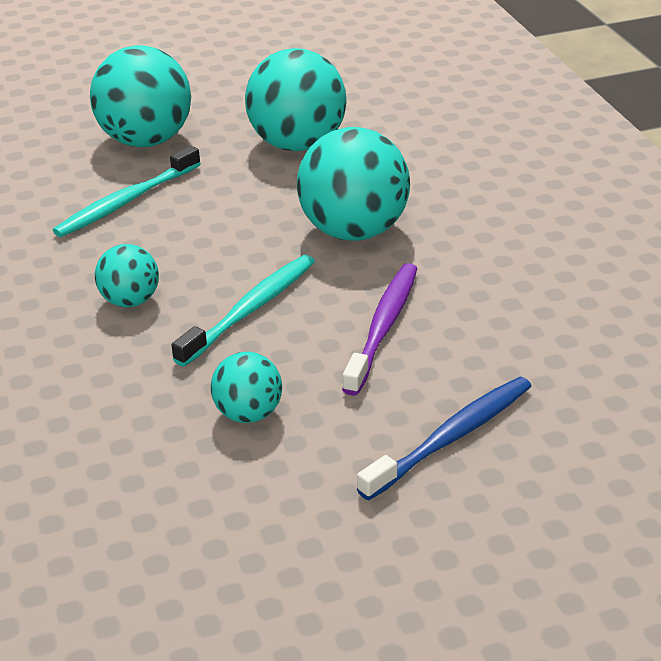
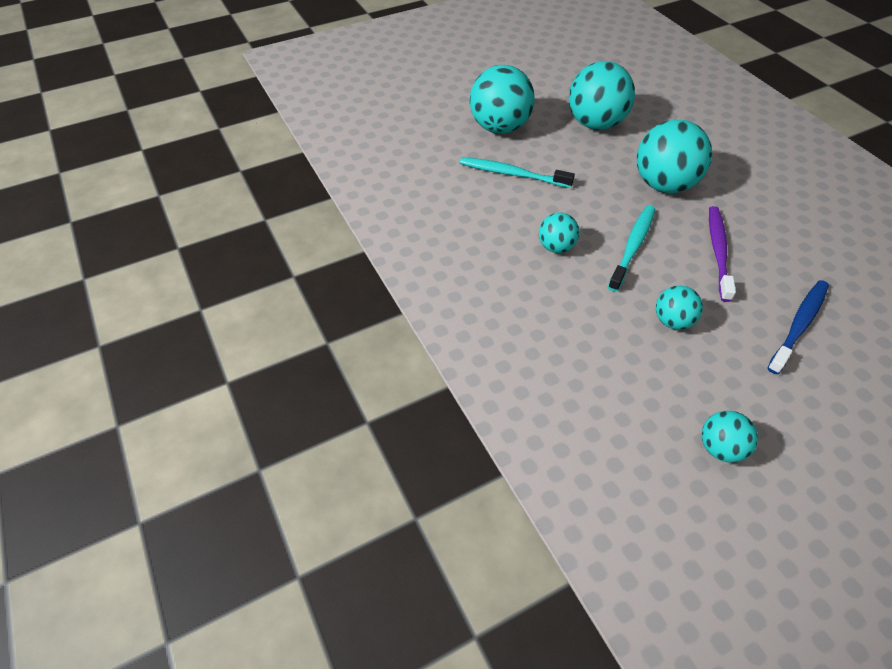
camera: 10 degrees left, 15 degrees up
(126, 201) = (512, 174): turquoise toothbrush -> turquoise toothbrush turned 75 degrees clockwise
(212, 591) = (720, 448): none -> turquoise ball

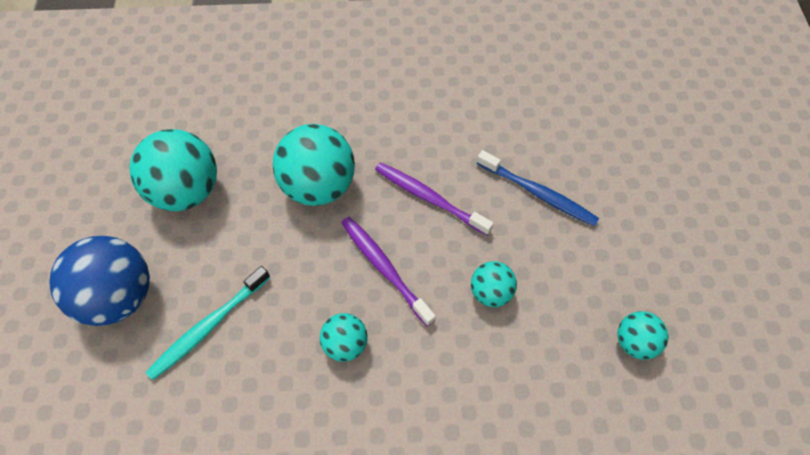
camera: 65 degrees left, 10 degrees up
(499, 127) = (119, 296): turquoise ball -> blue ball
(633, 246) = (384, 268): turquoise toothbrush -> purple toothbrush
(799, 325) = (538, 193): blue toothbrush -> blue toothbrush turned 150 degrees clockwise

